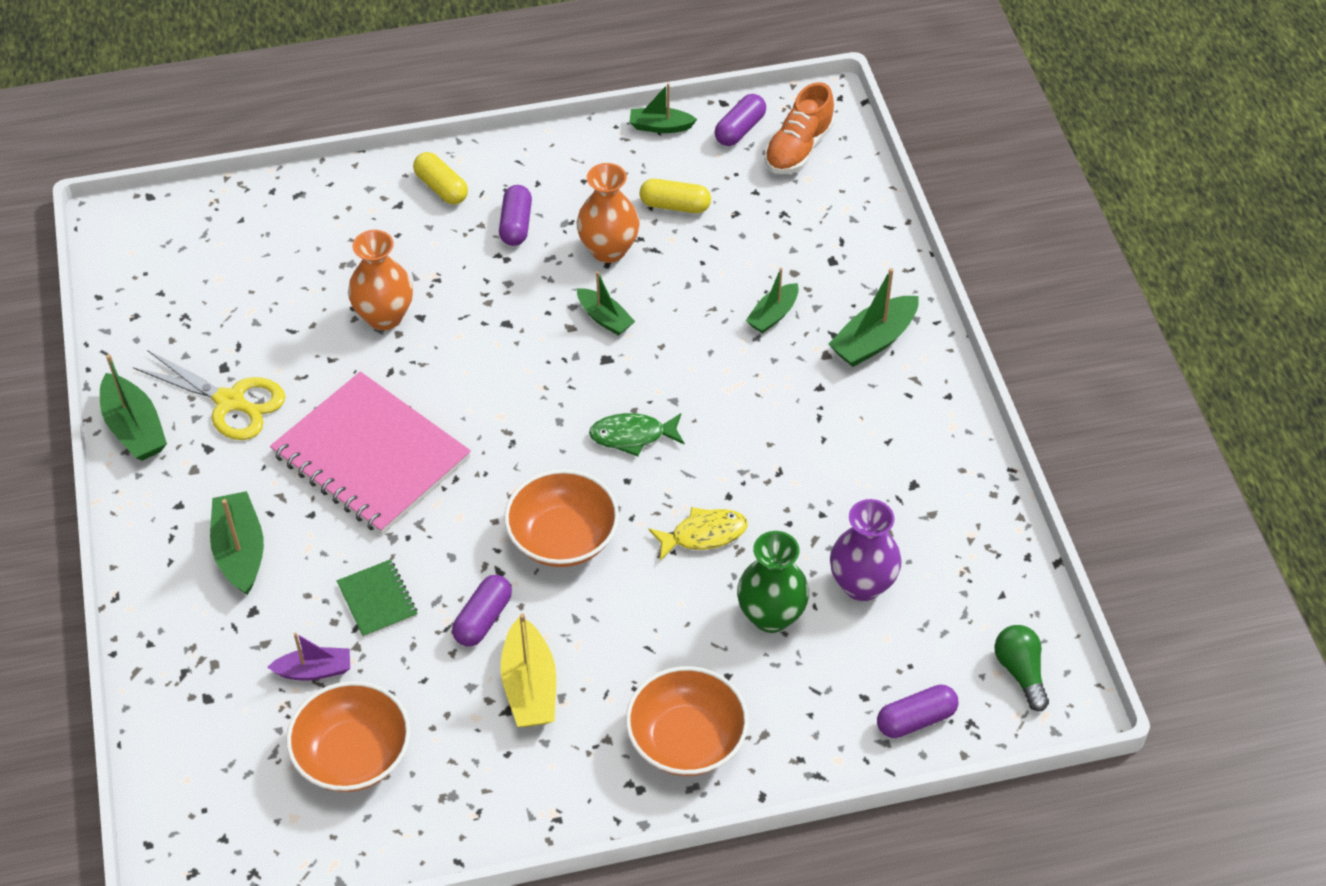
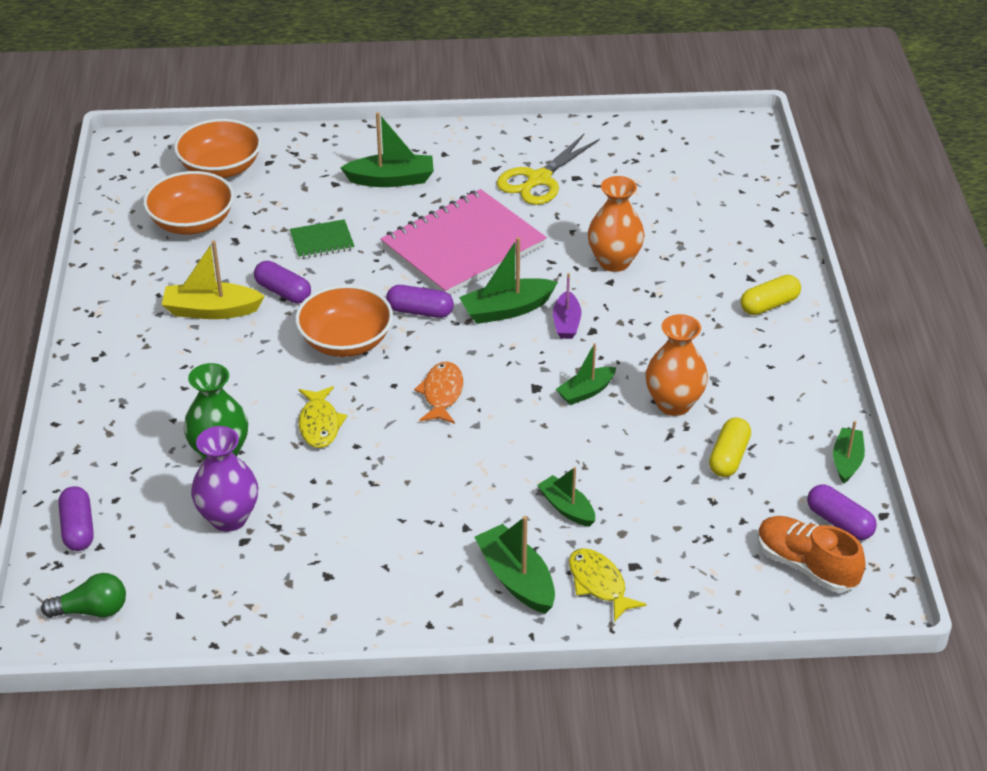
camera: 100 degrees right, 10 degrees down
(134, 428) = (524, 135): green boat -> green boat (507, 310)
(314, 670) = (271, 209): purple boat -> purple boat (566, 323)
(516, 225) = (715, 347): purple capsule -> purple capsule (420, 311)
(632, 436) = (442, 394): green fish -> orange fish
(686, 740) = (125, 388): orange bowl -> orange bowl (221, 168)
(861, 282) = (599, 584): none -> yellow fish

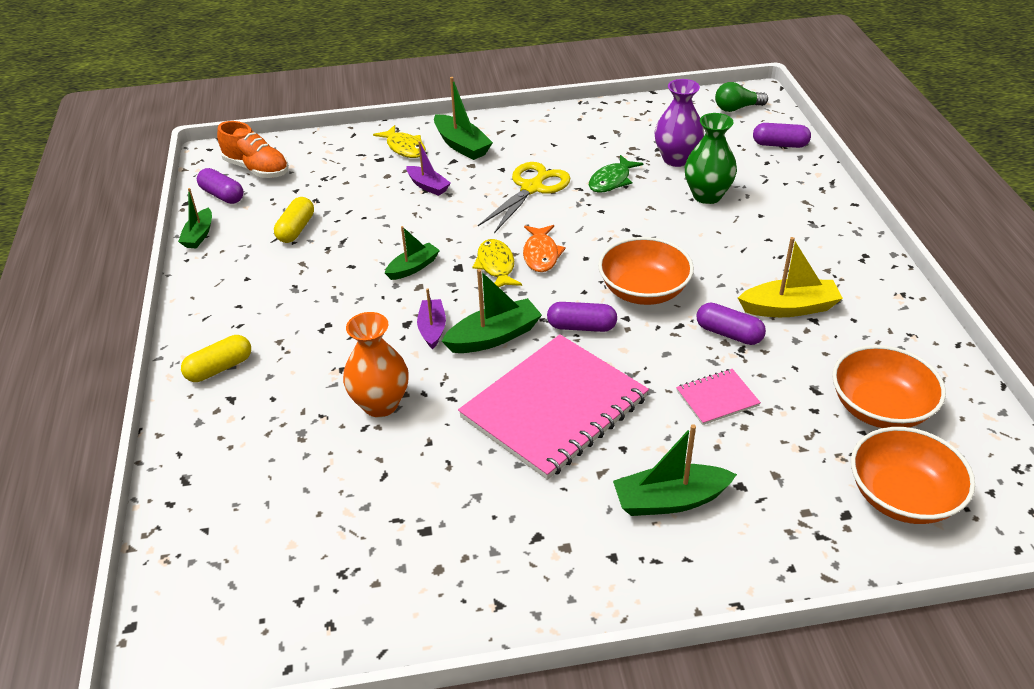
camera: 175 degrees right, 0 degrees up
(78, 528) = (780, 145): purple capsule -> purple capsule turned 60 degrees counterclockwise
(319, 424) = (637, 222): yellow fish -> yellow fish (496, 266)
(322, 241) = (717, 398): green notebook -> pink notebook
(327, 490) = (611, 180): none -> green fish
(539, 179) = (475, 521): yellow scissors -> yellow scissors (532, 188)
(567, 508) = (428, 186): green boat -> purple boat
(674, 404) = (335, 265): orange vase -> none

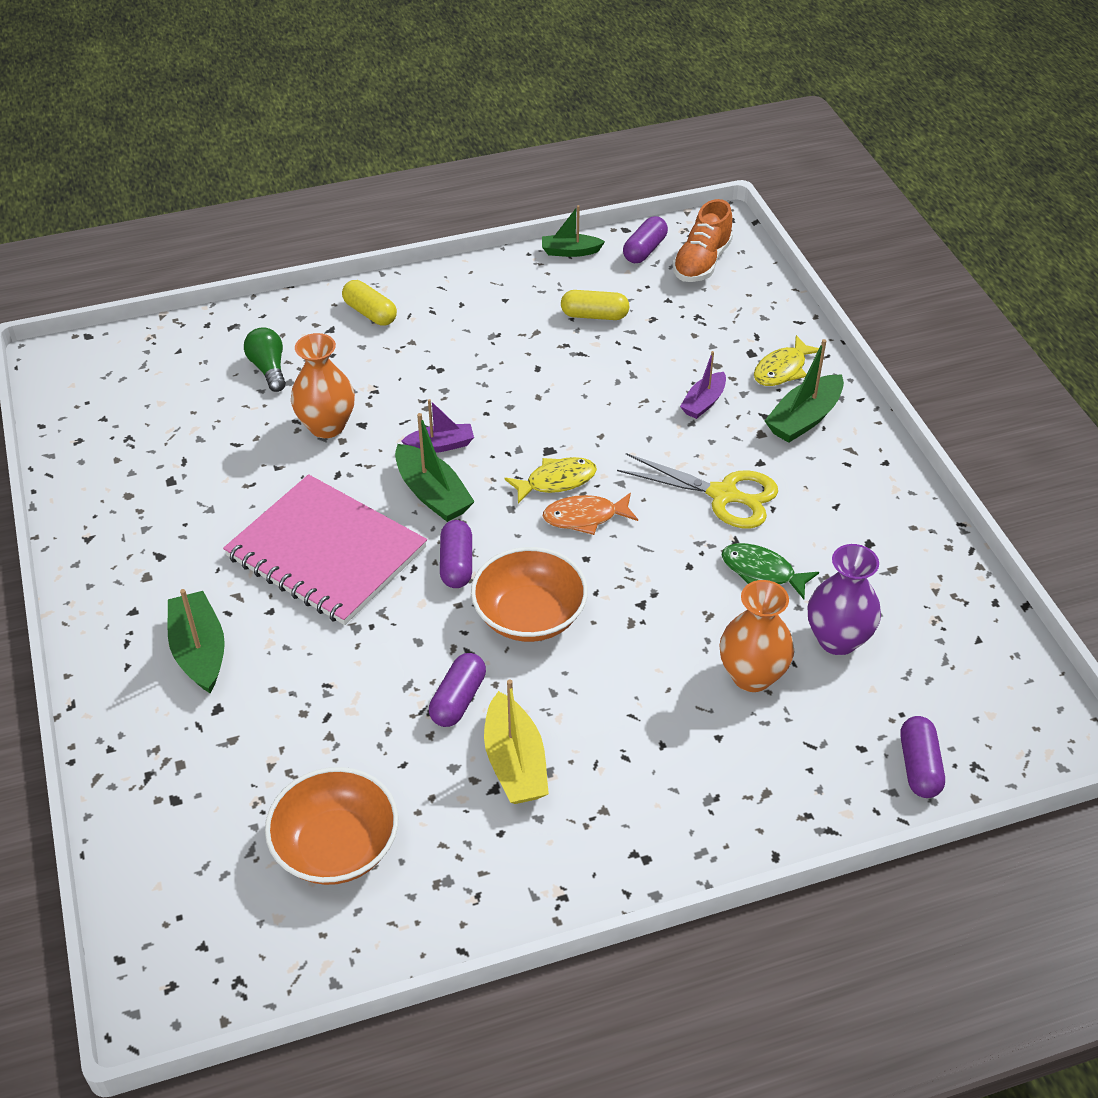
camera: 80 degrees right, 5 degrees up
(413, 267) = (542, 415): green boat -> none
(707, 195) = (752, 676): green vase -> orange vase
(717, 398) = (346, 688): pink notebook -> none
(737, 108) = (1014, 712): green light bulb -> green light bulb (269, 369)
(902, 496) = (198, 855): orange bowl -> none

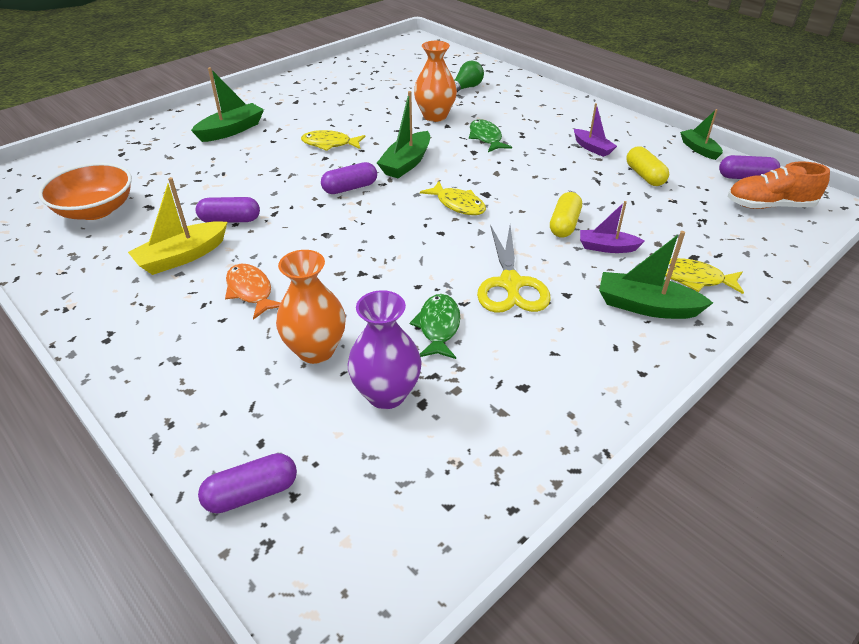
camera: 65 degrees right, 5 degrees down
(326, 553) = (330, 144): pink notebook -> yellow fish
(370, 313) = (547, 102): yellow capsule -> yellow capsule (564, 224)
(421, 401) = (486, 138): none -> green fish
(440, 445) = (453, 154): purple boat -> purple boat (592, 148)
(529, 616) = (320, 227): orange bowl -> none
(585, 517) = (432, 225): orange fish -> orange fish (251, 291)

